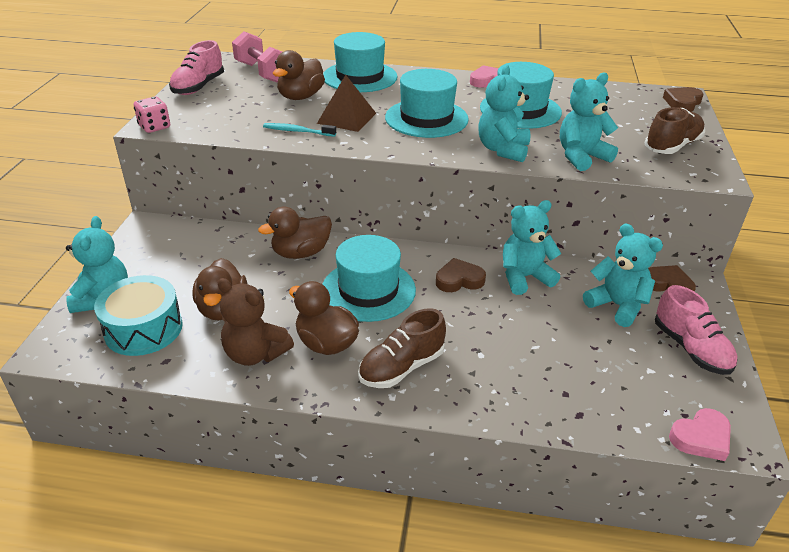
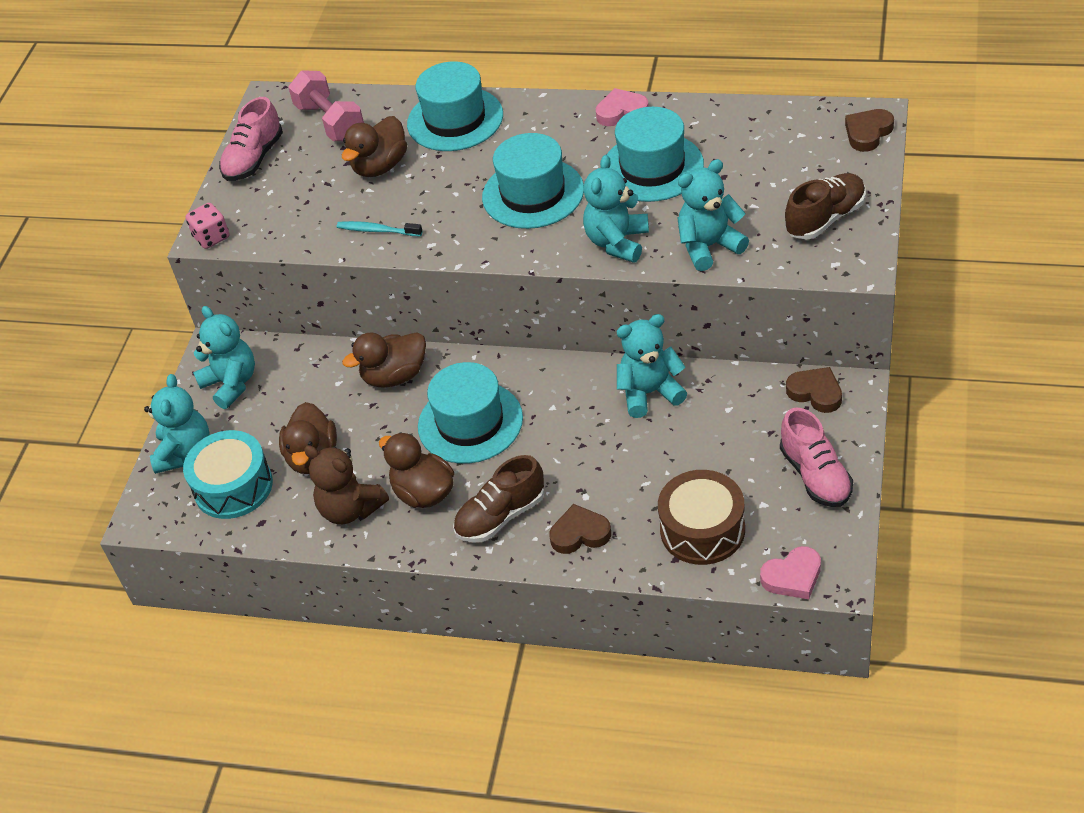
camera: 10 degrees right, 10 degrees up
(347, 118) = (436, 201): brown pyramid -> none
(459, 280) = (574, 401): brown heart -> brown heart (580, 534)
(599, 389) = (702, 530): none -> brown drum
(617, 305) = (748, 425): turquoise teddy bear -> turquoise teddy bear (231, 383)

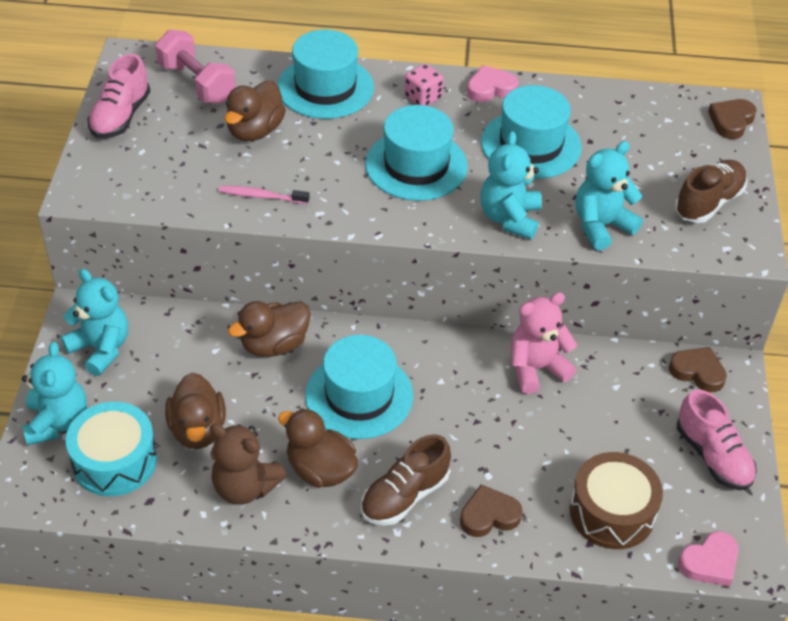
camera: 15 degrees left, 0 degrees up
(211, 237) = (84, 196): pink dice -> pink dice (423, 98)
(377, 230) = (261, 196): turquoise toothbrush -> pink toothbrush
(649, 393) = (536, 368): turquoise teddy bear -> pink teddy bear

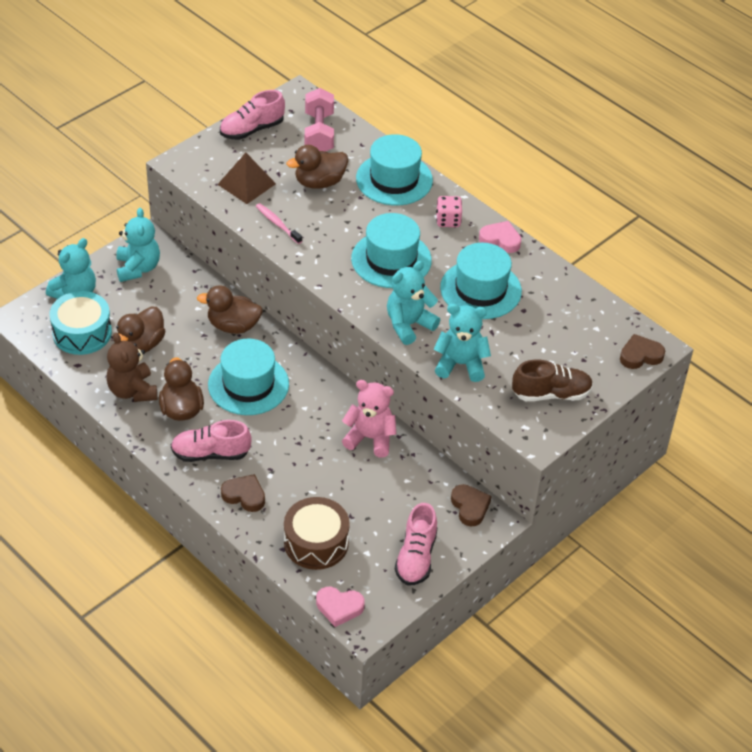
camera: 40 degrees right, 0 degrees up
(180, 174) = (246, 184): none -> brown pyramid
(404, 496) = (210, 453): brown shoe -> pink shoe

